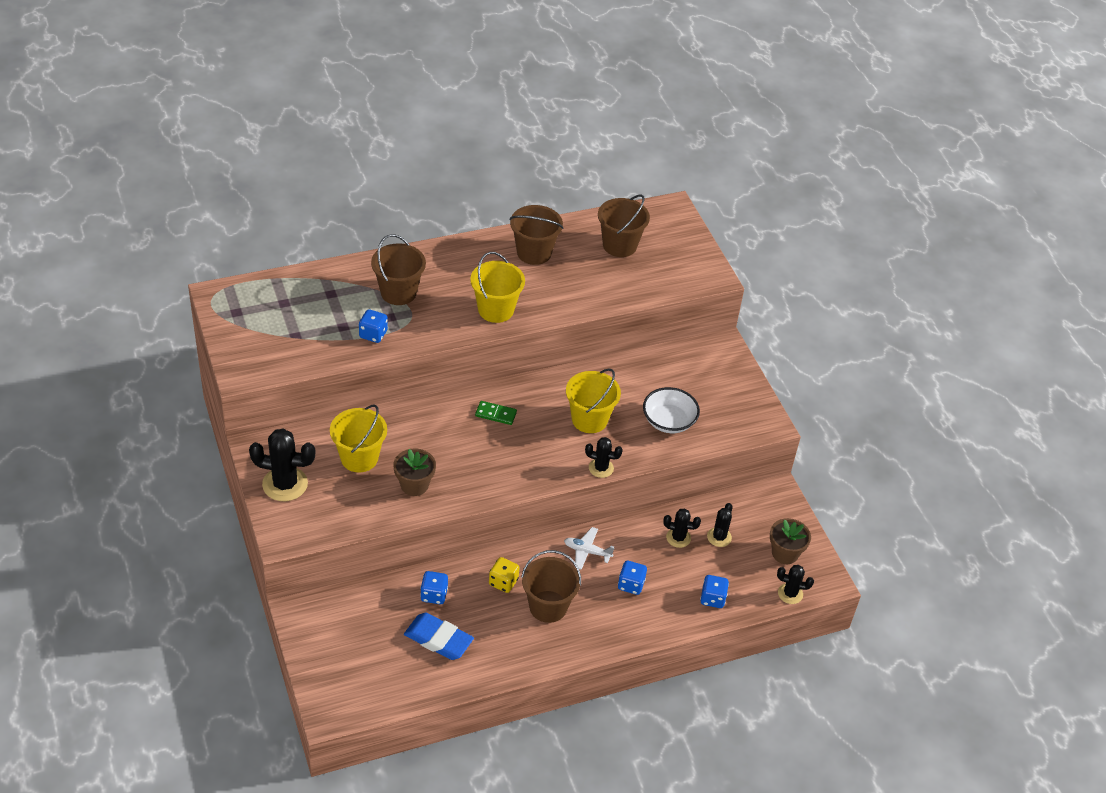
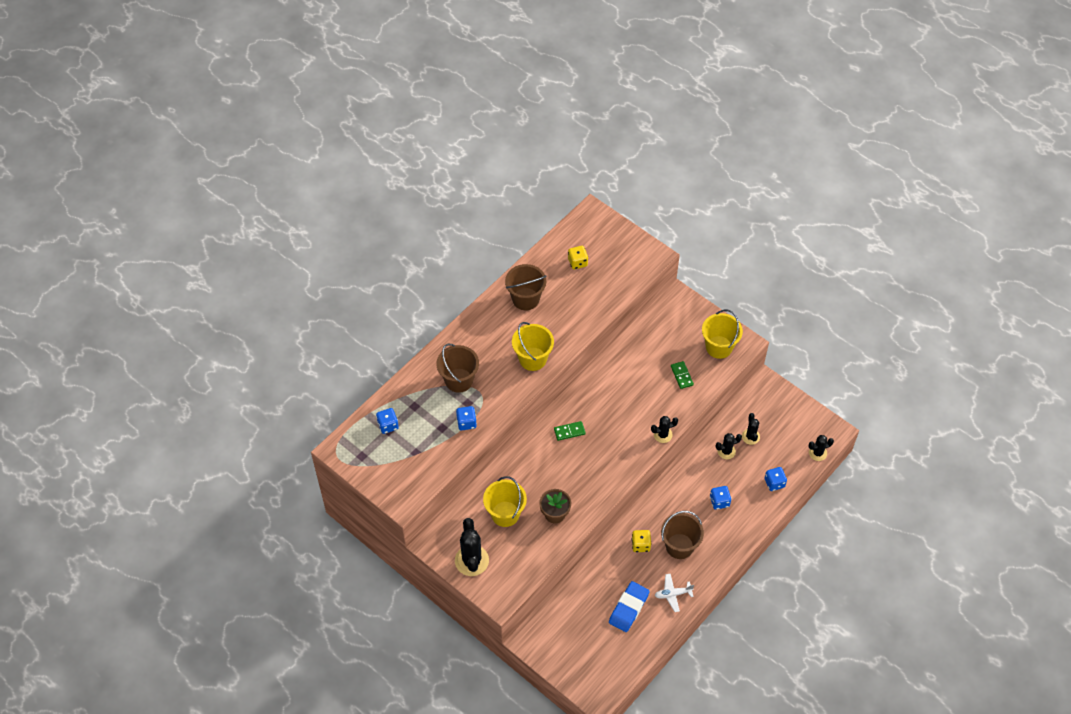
camera: 25 degrees left, 10 degrees up
(285, 484) = (471, 560): black cactus -> black cactus turned 75 degrees counterclockwise
(434, 595) = (604, 579): blue dice -> blue dice (388, 425)
(438, 639) = (628, 608): blue eraser -> blue eraser turned 60 degrees counterclockwise
(587, 551) = (677, 493): white plane -> white plane (673, 594)
(589, 419) = (631, 402): yellow bucket -> yellow bucket (719, 347)
(619, 245) = (577, 262): brown bucket -> yellow dice
(668, 421) = (681, 376): white bowl -> green domino
(785, 553) = (797, 425): brown flower pot -> none

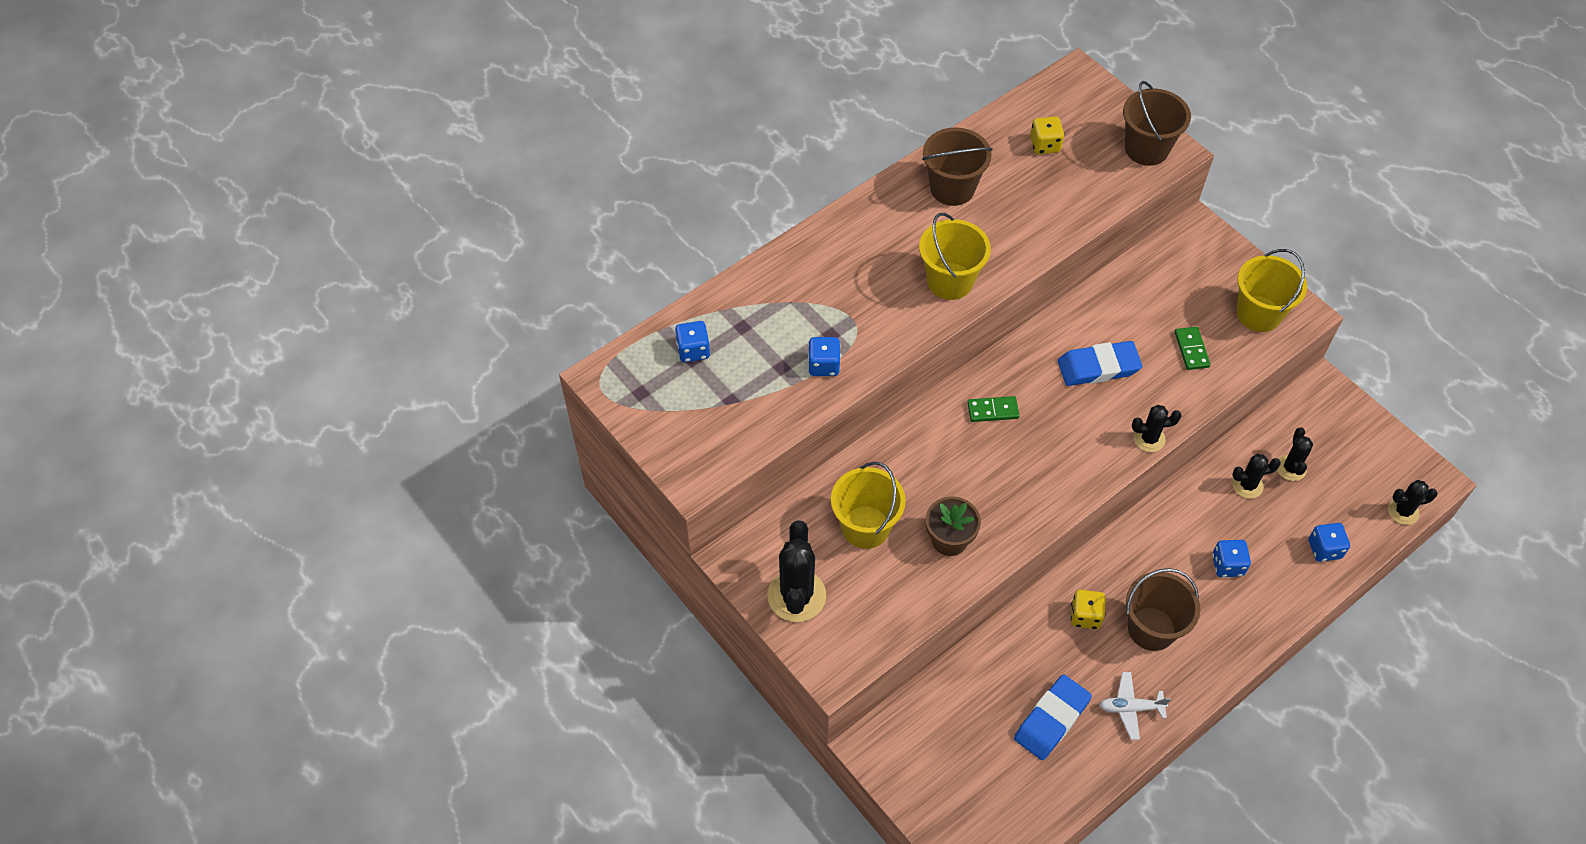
camera: 10 degrees right, 0 degrees up
(459, 380) = (822, 297): brown bucket -> brown bucket (1146, 149)
(628, 395) = (1098, 367): none -> blue eraser

